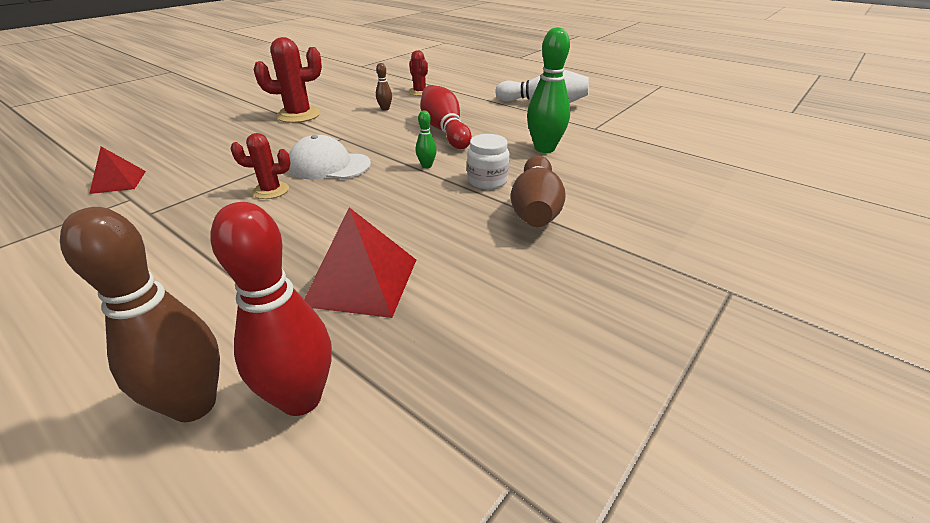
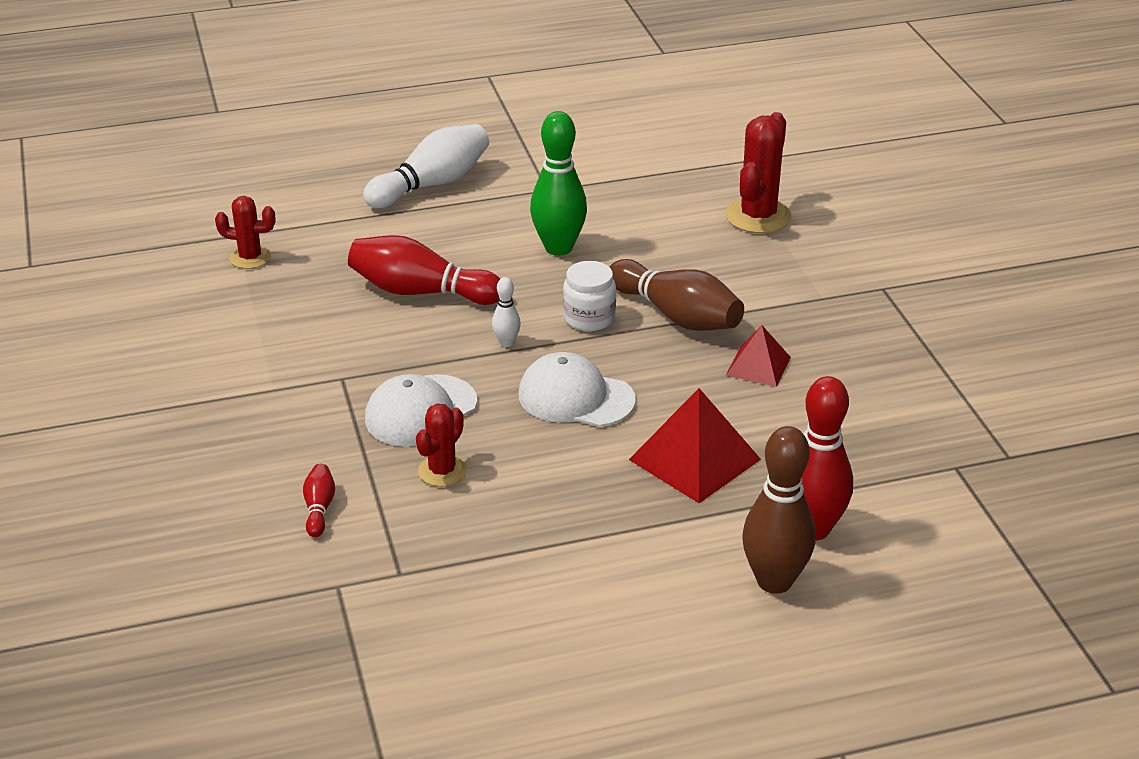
camera: 55 degrees left, 0 degrees up
(118, 182) = (268, 591): red pyramid -> red pyramid (758, 366)
(209, 170) = (319, 508): none -> red bowling pin
(298, 115) = (202, 391): red cactus -> red cactus (758, 216)
(385, 109) = (279, 309): brown bowling pin -> none
(393, 205) = (575, 397): none -> white cap
(426, 166) = (506, 342): green bowling pin -> white bowling pin

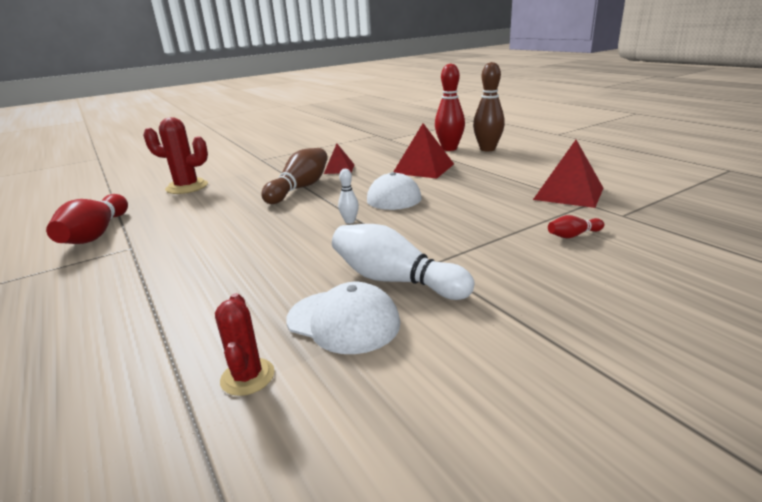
camera: 105 degrees left, 10 degrees down
(420, 411) = (444, 229): white cap -> white cap (343, 321)
(421, 292) = (295, 262): red bowling pin -> red bowling pin (96, 234)
(431, 184) = (100, 300): white bowling pin -> white bowling pin (395, 280)
(442, 471) = (494, 212): red cactus -> none
(452, 573) = (568, 193): none -> red pyramid
(558, 248) = (223, 228): green bowling pin -> none
(589, 318) = (311, 206): white jar -> none

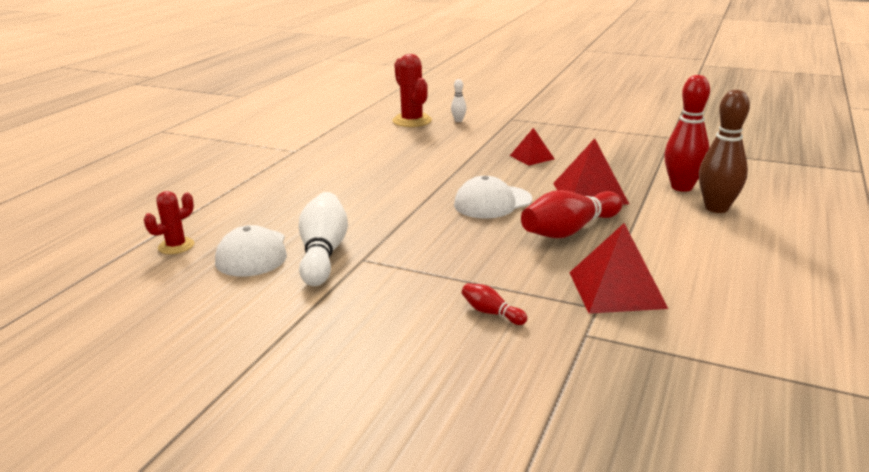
camera: 55 degrees right, 0 degrees up
(96, 234) = (304, 132): red bowling pin -> red bowling pin (569, 230)
(300, 188) = (461, 159): brown bowling pin -> none
(349, 221) = (412, 203): white bowling pin -> white bowling pin (458, 120)

